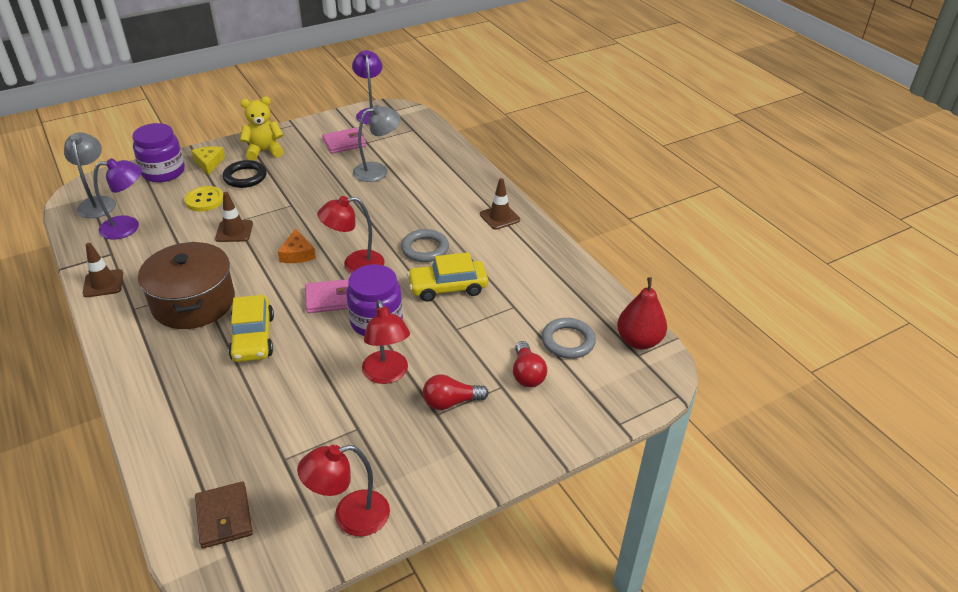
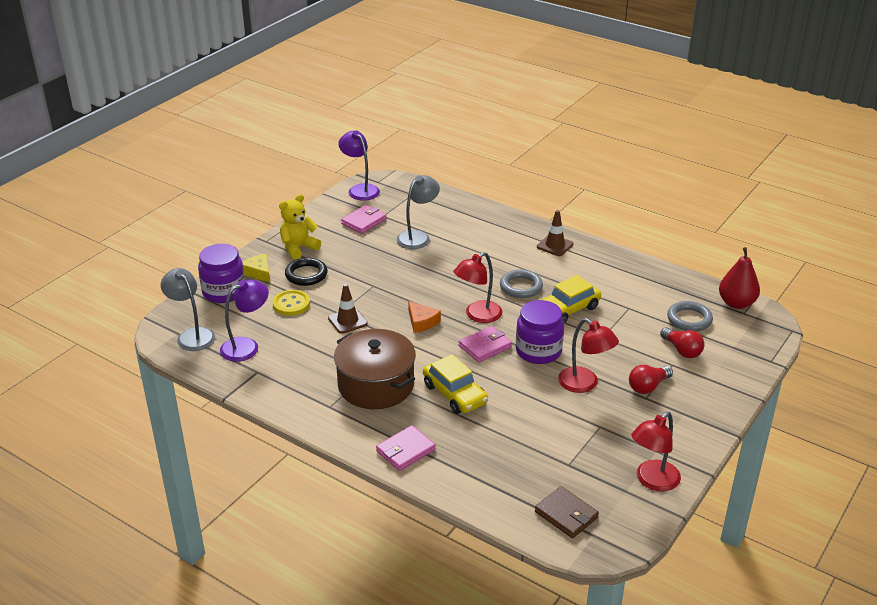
camera: 25 degrees left, 5 degrees down
(103, 283) = (279, 396): brown traffic cone -> none
(149, 379) = (405, 450): none -> pink wallet

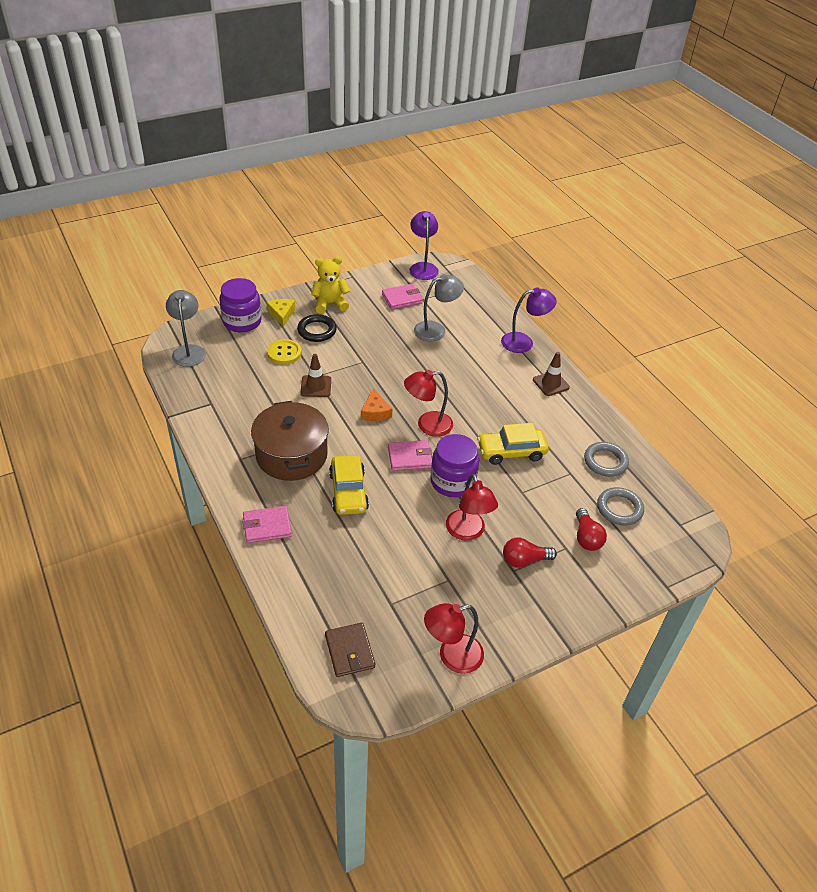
camera: 25 degrees right, 10 degrees up
(247, 346) = (221, 377): purple lamp -> purple lamp (524, 342)
(521, 287) = (487, 412): grey ring -> grey ring (605, 462)
(736, 303) = (680, 511): red pear -> none

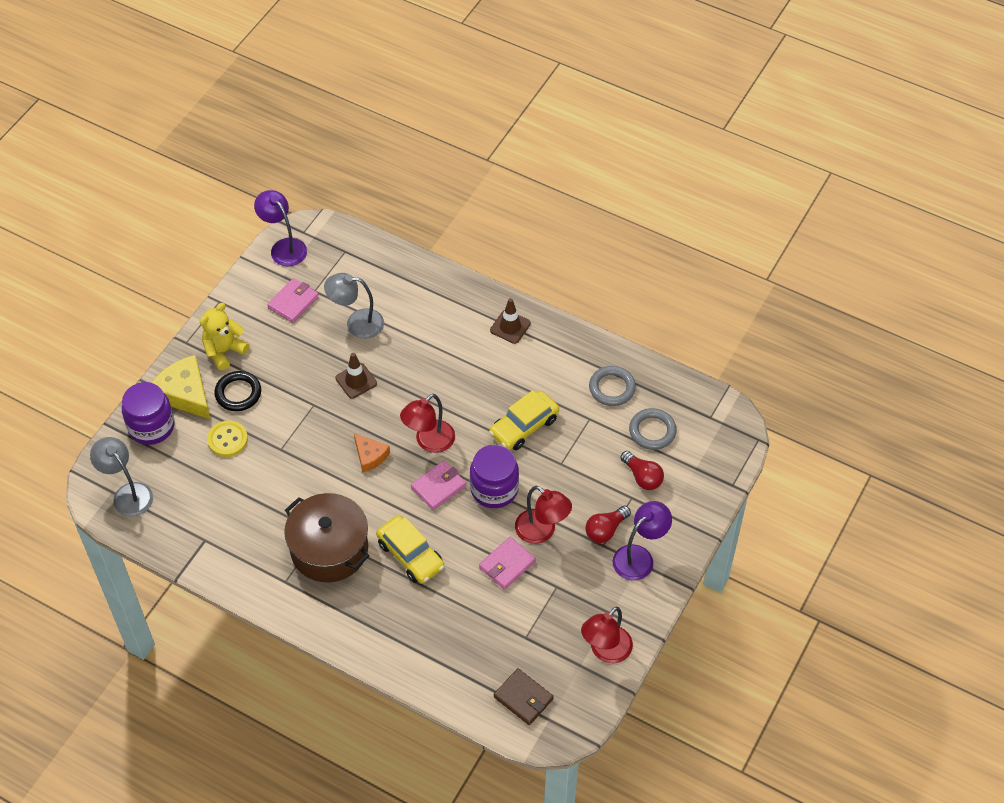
camera: 30 degrees left, 10 degrees up
(267, 526) = (366, 632): pink wallet -> pink wallet (507, 564)
(281, 314) = (185, 393): yellow cheese -> yellow cheese, size x1.71
(316, 386) = (291, 460): brown traffic cone -> brown traffic cone (356, 381)
(436, 330) = (357, 323): grey lamp -> grey lamp turned 120 degrees counterclockwise
(524, 342) = (452, 290): purple lamp -> purple lamp (639, 557)

